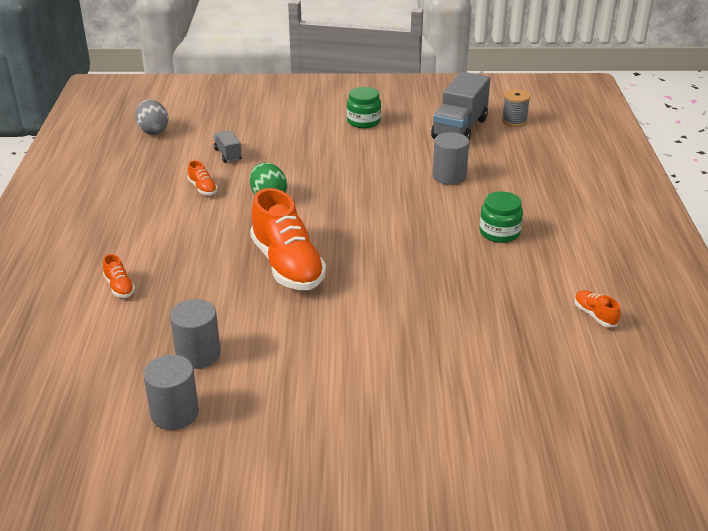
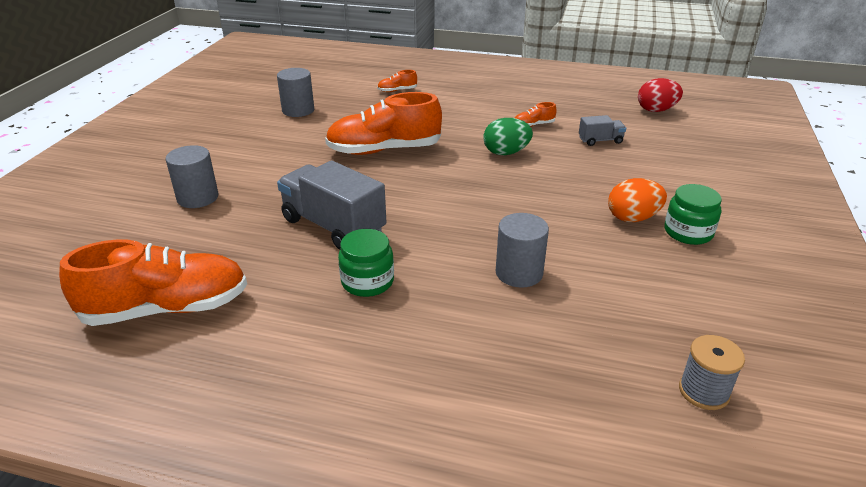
camera: 105 degrees right, 0 degrees up
(153, 131) = (656, 110): grey egg -> red egg
(174, 413) = (248, 101): grey cylinder -> grey cylinder (197, 198)
(355, 139) = (632, 218): none -> orange egg
(459, 129) = (668, 316): grey truck -> grey truck (333, 226)
(595, 315) = (167, 308): orange shoe -> orange shoe, size x2.38

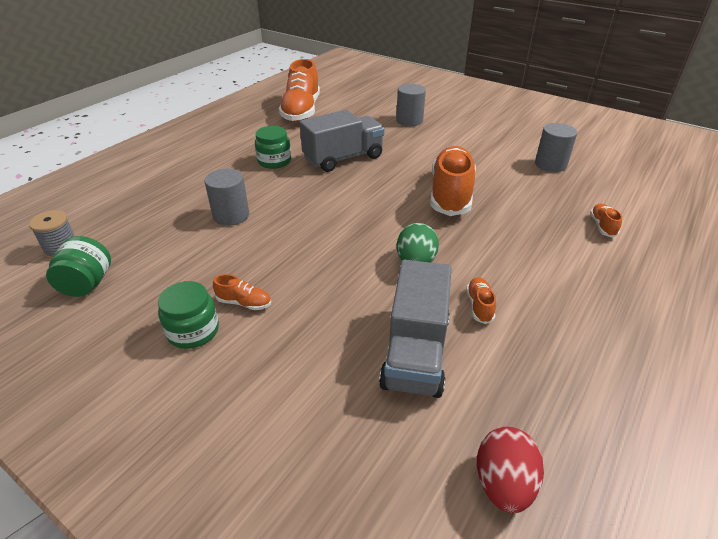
camera: 110 degrees right, 5 degrees up
(600, 140) = (415, 352): grey truck -> grey truck, size x2.08
(632, 218) = (244, 303): orange egg -> orange shoe
(719, 329) = (87, 284): none -> green jar

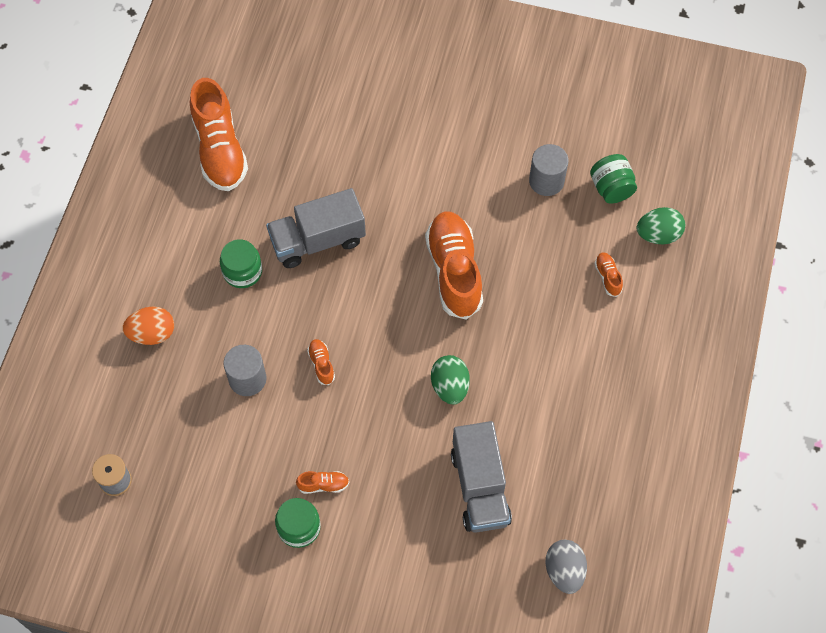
camera: 20 degrees left, 25 degrees up
(87, 284) = (173, 511): green jar -> green jar (611, 188)
(179, 176) = (152, 333): none -> orange egg
(343, 158) = (317, 240): grey truck -> grey truck turned 150 degrees counterclockwise
(409, 120) = (365, 131): grey cylinder -> none
(479, 306) = (517, 421): orange shoe -> orange shoe (321, 364)
(503, 483) = (564, 571): red egg -> grey egg
(658, 211) = (658, 234): none -> green egg

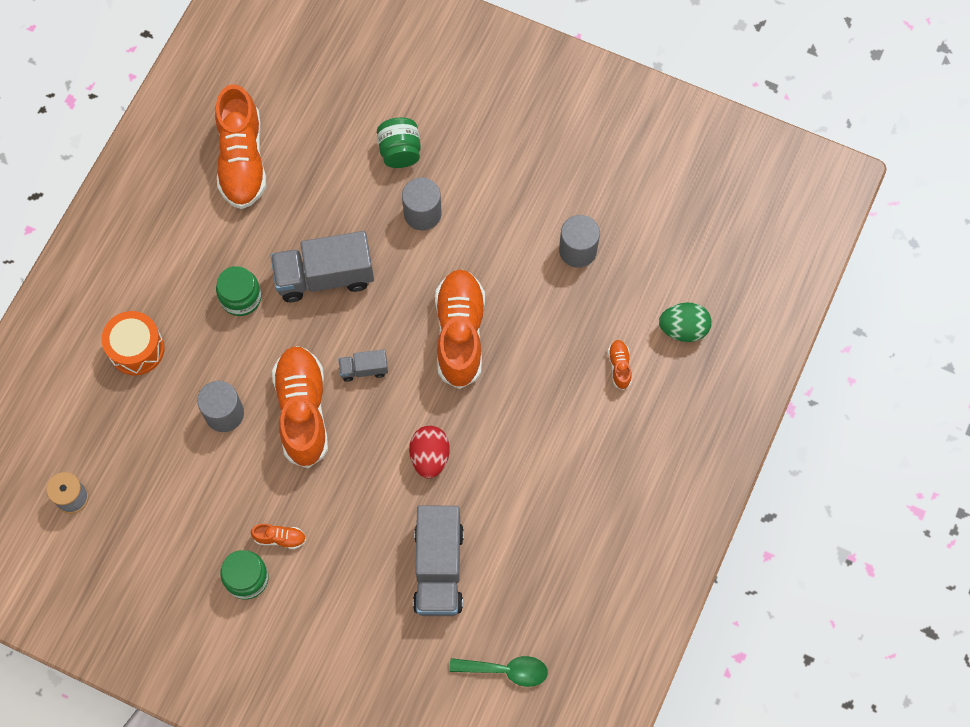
camera: 10 degrees right, 5 degrees up
(152, 333) = (136, 349): orange egg -> orange drum
(321, 364) = (303, 411): orange shoe -> orange shoe, size x2.38
(371, 317) = (364, 369): none -> grey truck
(397, 171) = (422, 213): none -> grey cylinder
(450, 386) = (430, 457): green egg -> red egg
(564, 571) = (506, 670): grey egg -> green spoon
(611, 188) = (645, 269): green jar -> green jar (400, 152)

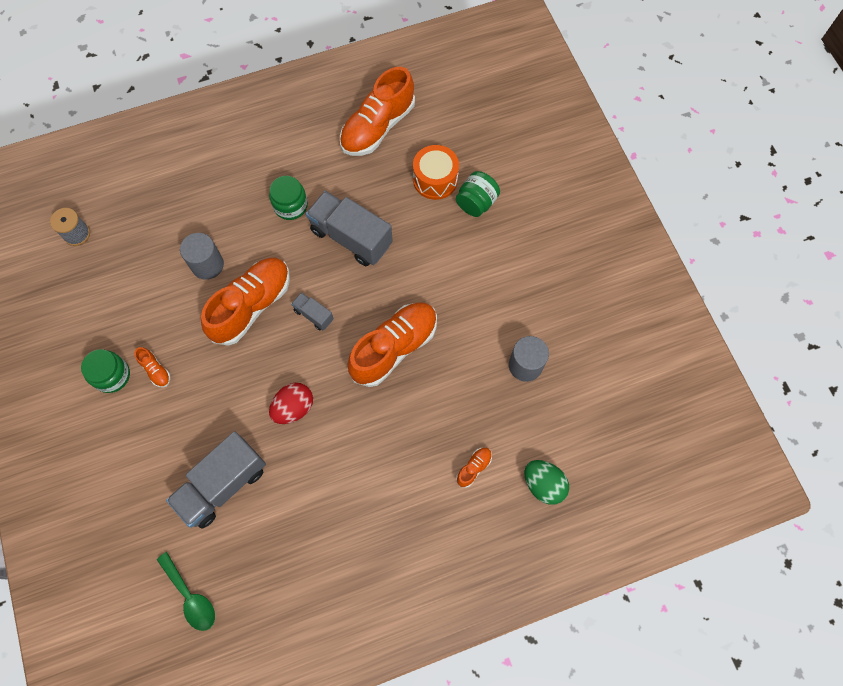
camera: 45 degrees right, 0 degrees up
(136, 349) = (202, 182): orange drum -> orange drum (435, 179)
(422, 213) = (450, 252): grey cylinder -> none

